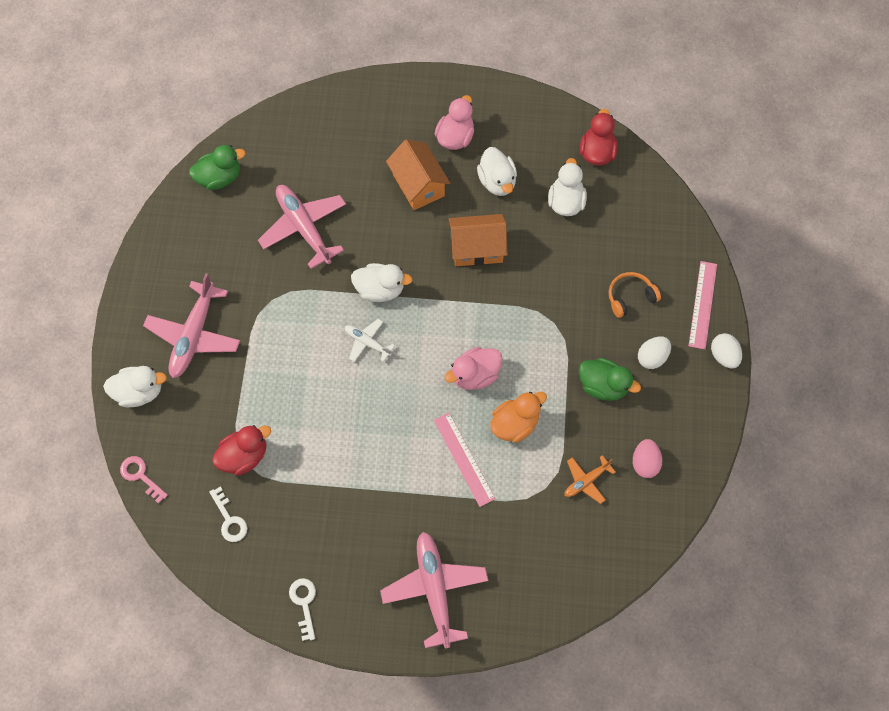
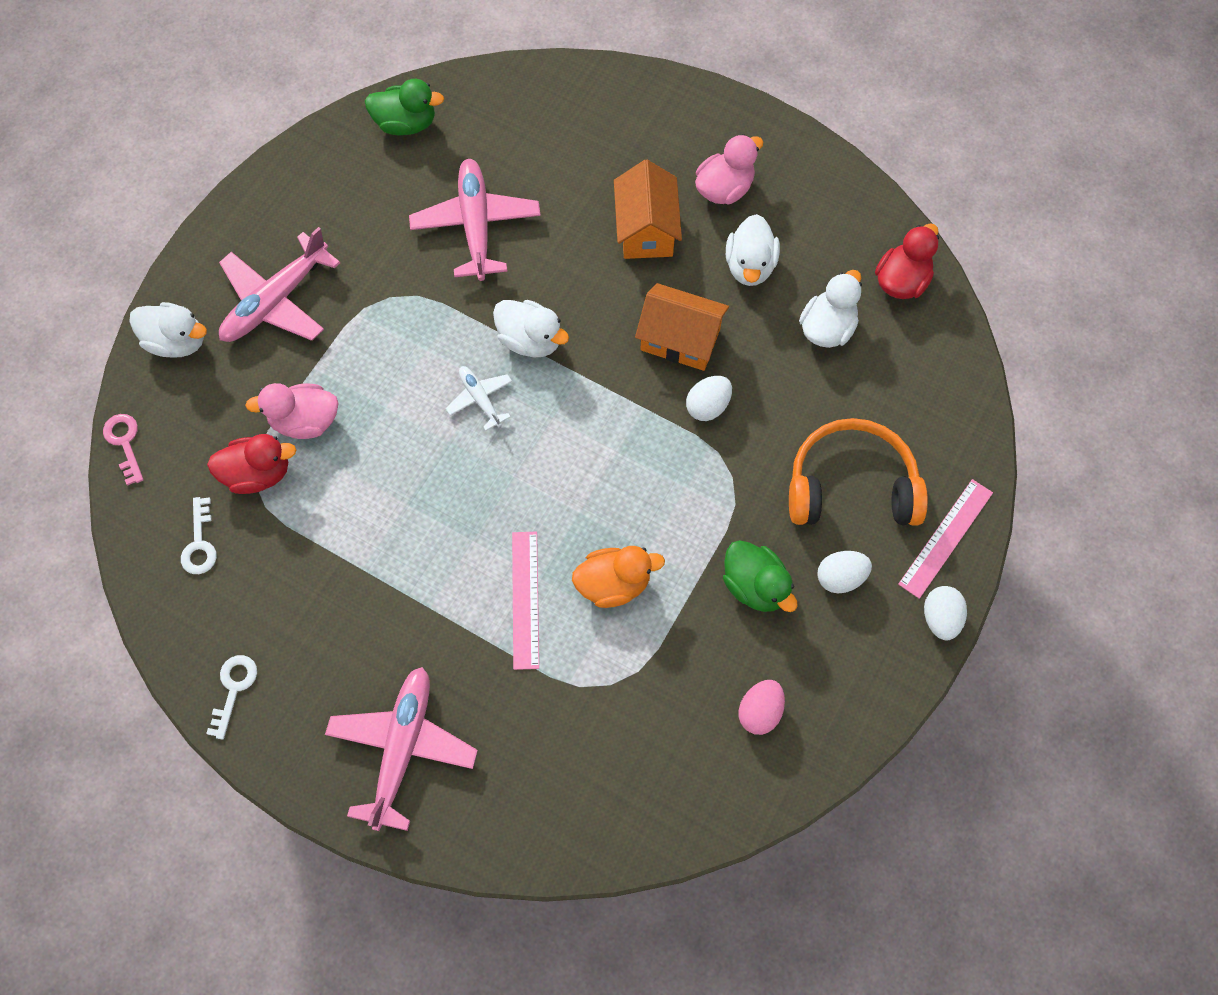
camera: 25 degrees right, 0 degrees up
(475, 375) = (594, 499): pink duck -> pink duck (305, 421)
(516, 284) = (708, 406): none -> white egg
(586, 481) = (669, 700): orange plane -> none
(630, 297) = (851, 486): orange headphones -> orange headphones, size x1.86

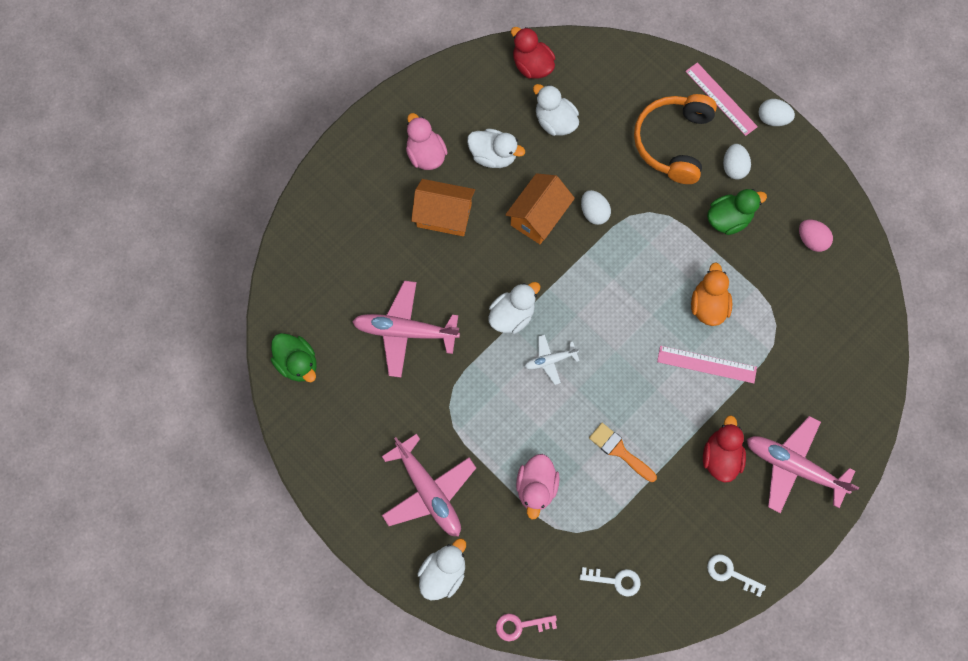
camera: 75 degrees left, 5 degrees up
(258, 473) = (570, 529): red duck -> red duck (720, 456)
(375, 511) = (619, 451): none -> orange brush
(406, 124) = (297, 363): green duck -> green duck turned 120 degrees clockwise

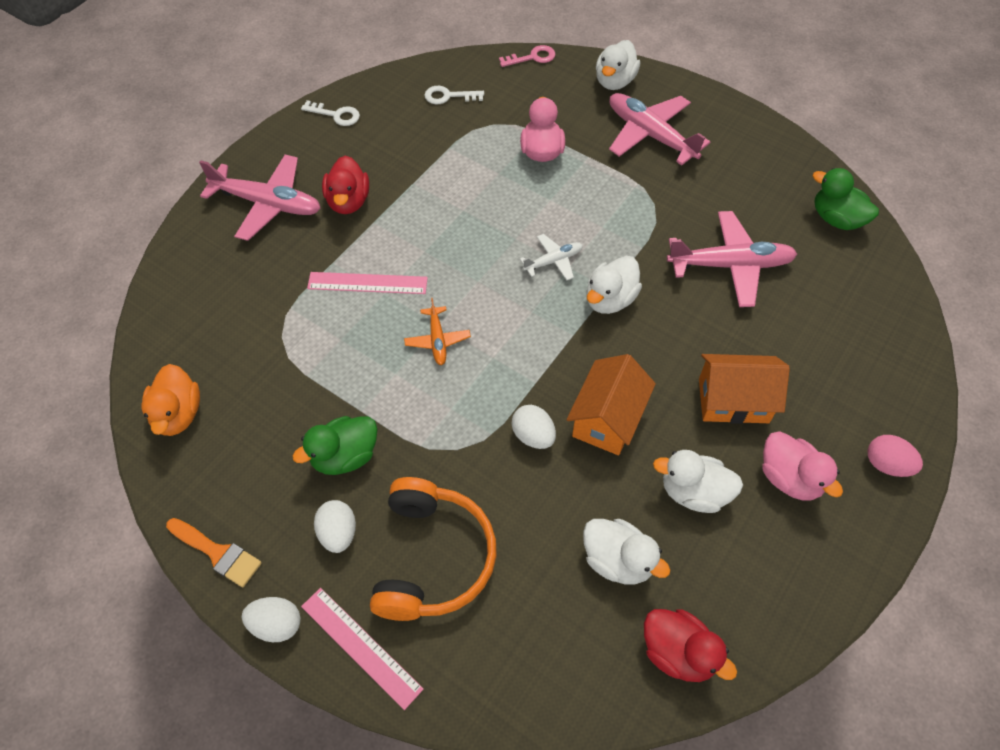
camera: 170 degrees right, 15 degrees down
(619, 451) = (459, 192): orange brush -> orange brush (218, 553)
(654, 301) = (437, 340): none -> orange plane
(708, 305) = (369, 345): orange duck -> orange duck (178, 414)
(811, 240) = (228, 446): pink egg -> pink egg (886, 464)

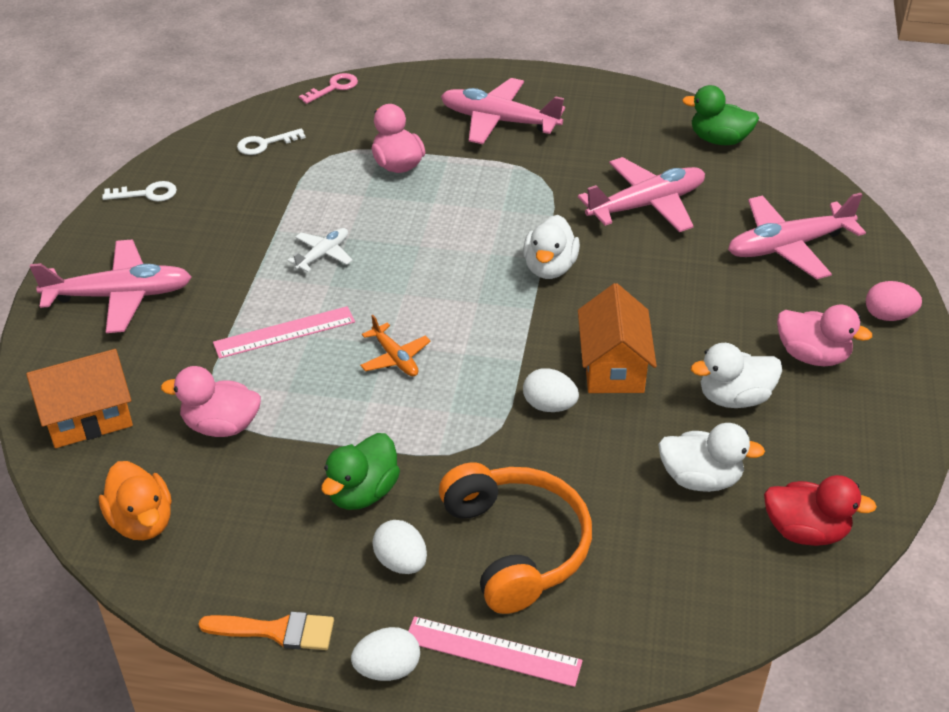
camera: 25 degrees left, 15 degrees down
(276, 351) = (221, 426): none -> pink duck
(348, 201) = (214, 267): red duck -> none
(553, 261) = (471, 253): white plane -> white plane (323, 254)
(614, 81) = (433, 86): white duck -> none
(733, 400) = (721, 312): orange house -> orange house (88, 418)
(835, 355) = (788, 246): none -> pink plane

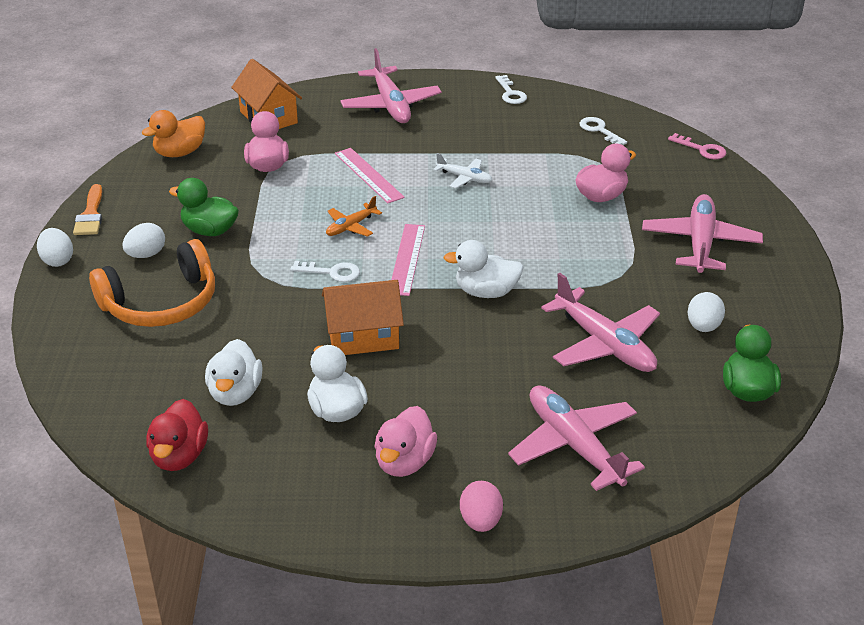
camera: 80 degrees right, 5 degrees down
(486, 382) = (331, 272): none -> white key
(492, 651) = (68, 301): pink ruler -> pink ruler (407, 259)
(549, 406) = (309, 306): white egg -> white egg (703, 327)

